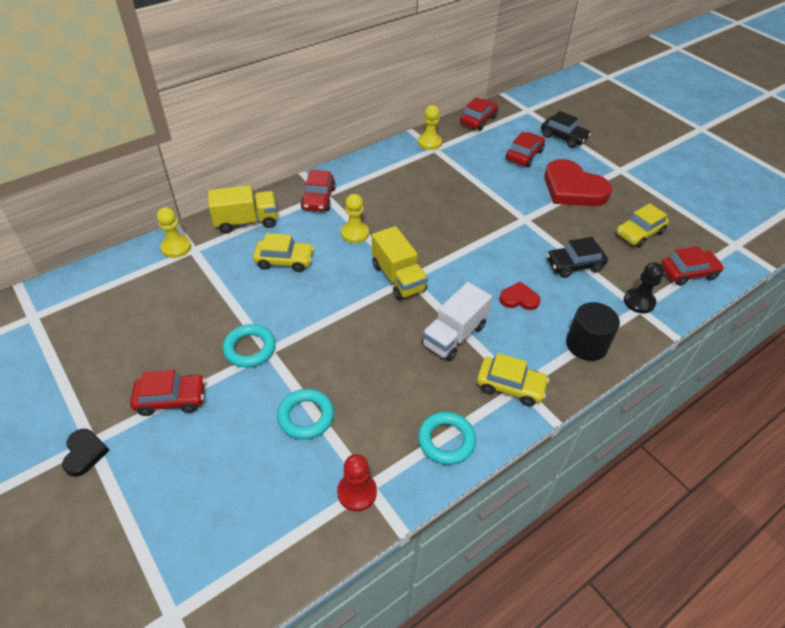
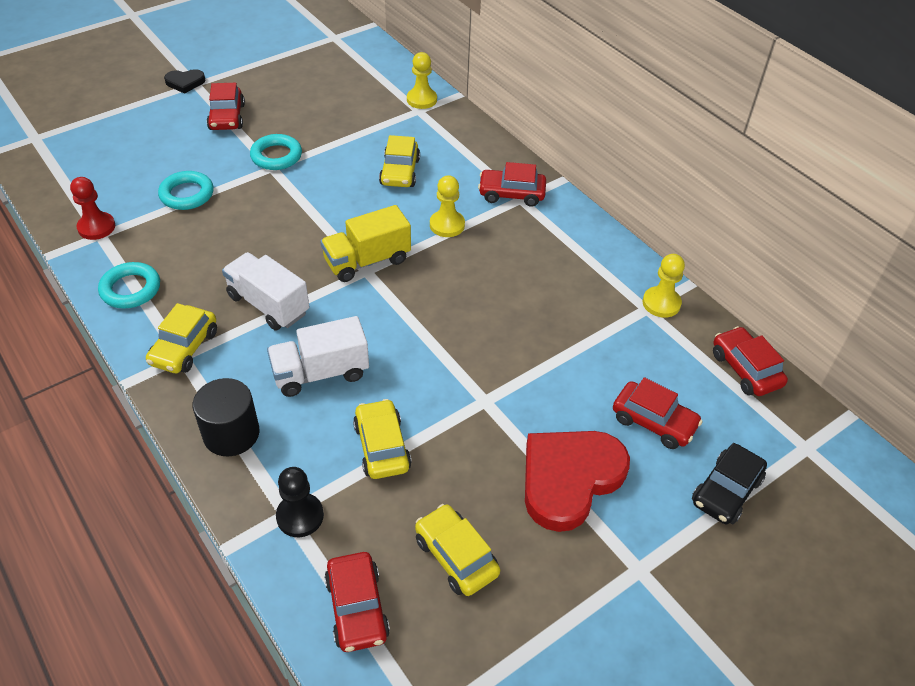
camera: 90 degrees right, 0 degrees up
(246, 222) = (464, 141): yellow truck -> none
(478, 120) = (745, 369): red car -> red car turned 150 degrees counterclockwise
(519, 299) = (320, 373): red heart -> white truck
(574, 265) = (382, 446): black car -> yellow car

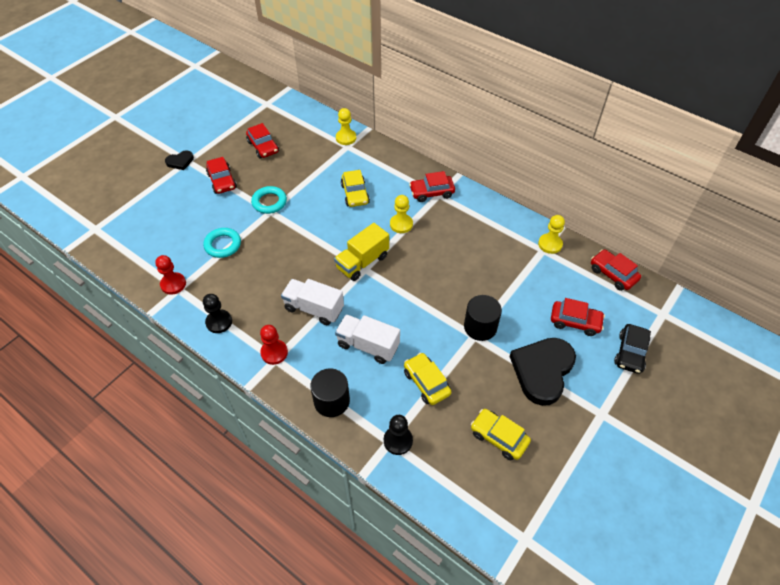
camera: 15 degrees left, 5 degrees up
(131, 289) = (219, 322): turquoise ring -> black pawn
(184, 348) = (274, 352): yellow car -> red pawn
(320, 373) = (368, 345): white truck -> white truck turned 60 degrees clockwise
(357, 608) = (456, 486): red car -> red car (263, 147)
(500, 391) = (480, 327): none -> black cylinder
(569, 479) = (542, 371): red heart -> black heart

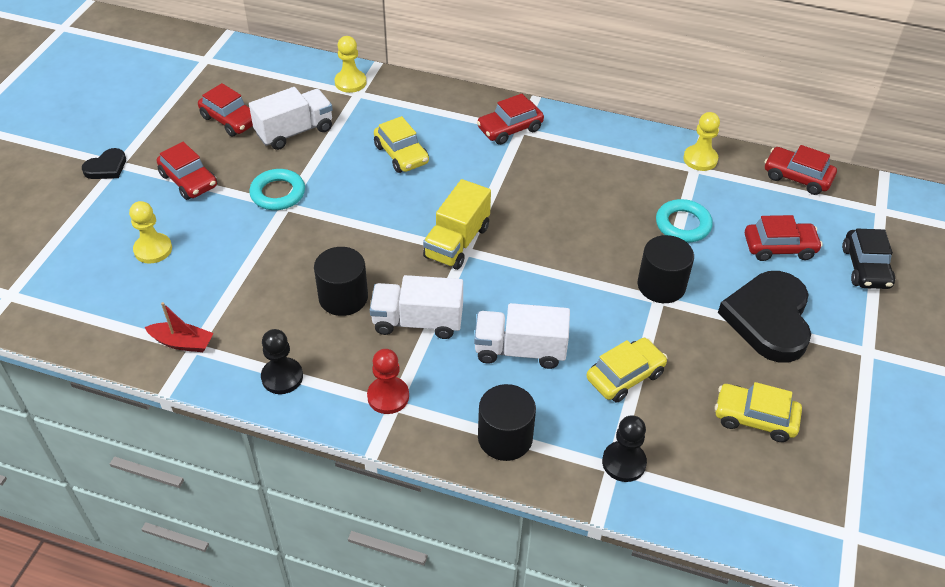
camera: 20 degrees left, 5 degrees down
(173, 284) = (182, 343): red pawn -> red boat
(223, 245) = (234, 269): turquoise ring -> turquoise ring (683, 225)
(277, 280) = (343, 297): none -> black cylinder
(297, 163) = (294, 131): none -> white truck
(401, 224) = (487, 180): yellow pawn -> yellow pawn (153, 249)
(426, 382) = (625, 376): yellow car -> yellow car turned 105 degrees clockwise

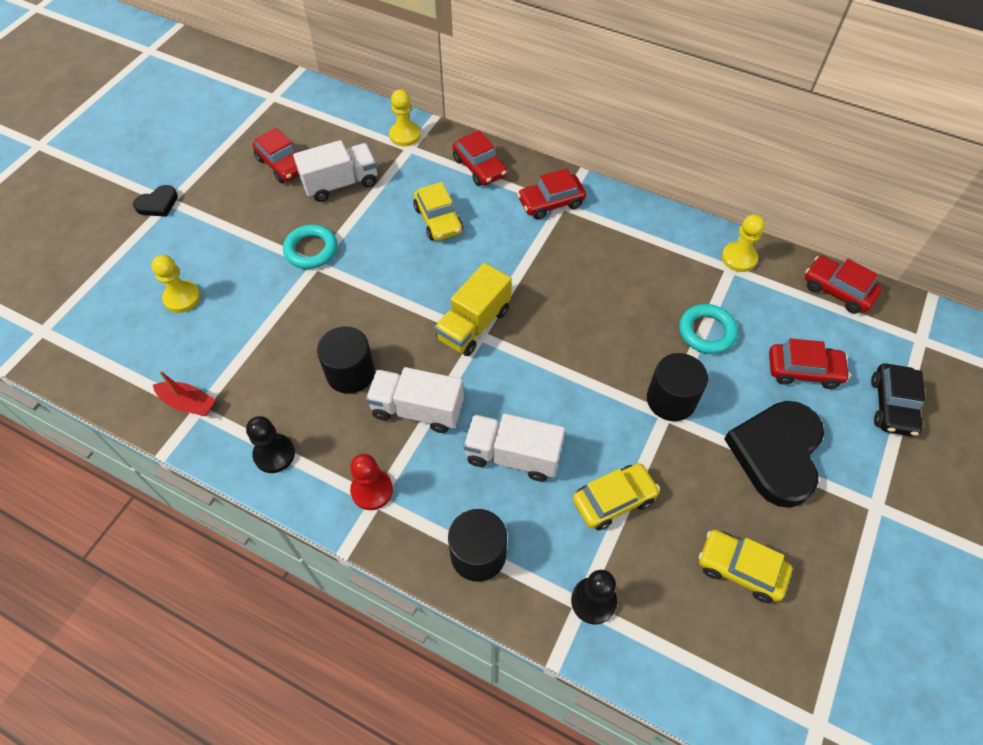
camera: 10 degrees right, 10 degrees up
(189, 180) = (230, 226): red car -> red car (479, 167)

